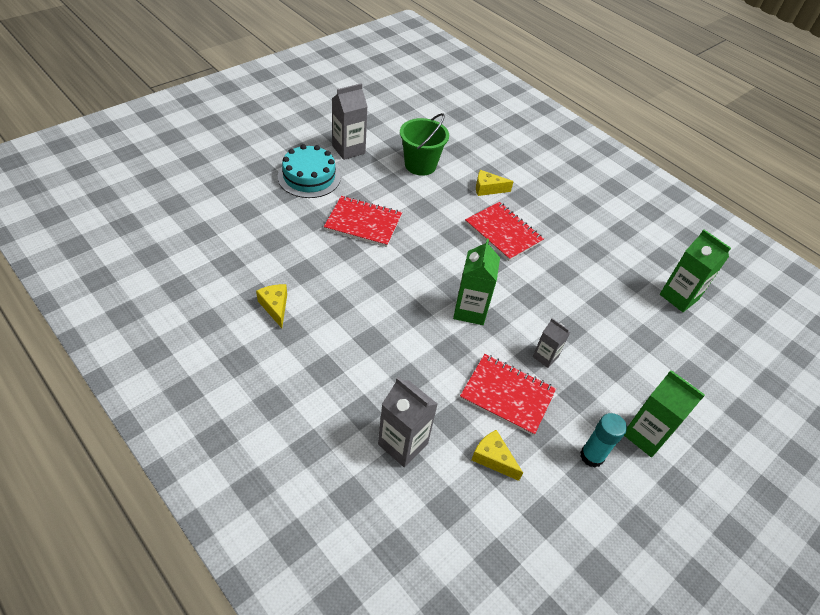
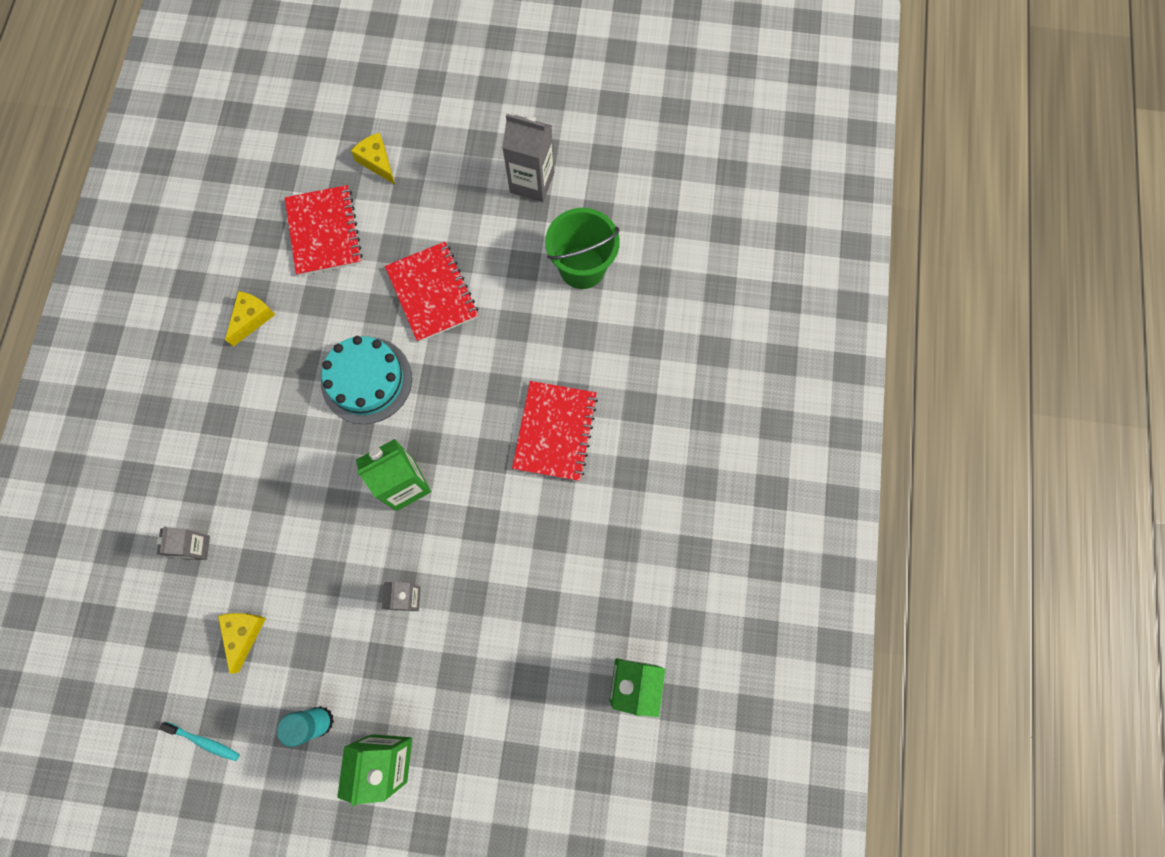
camera: 55 degrees right, 25 degrees up
(309, 177) = (449, 188): turquoise cake -> turquoise cake (366, 380)
(403, 444) = (196, 547): grey carton -> grey carton, size x0.60
(488, 189) = (614, 363): yellow cheese -> yellow cheese (377, 162)
(507, 395) = (327, 596): red notebook -> red notebook (324, 232)
(554, 537) = (204, 741): none -> turquoise toothbrush

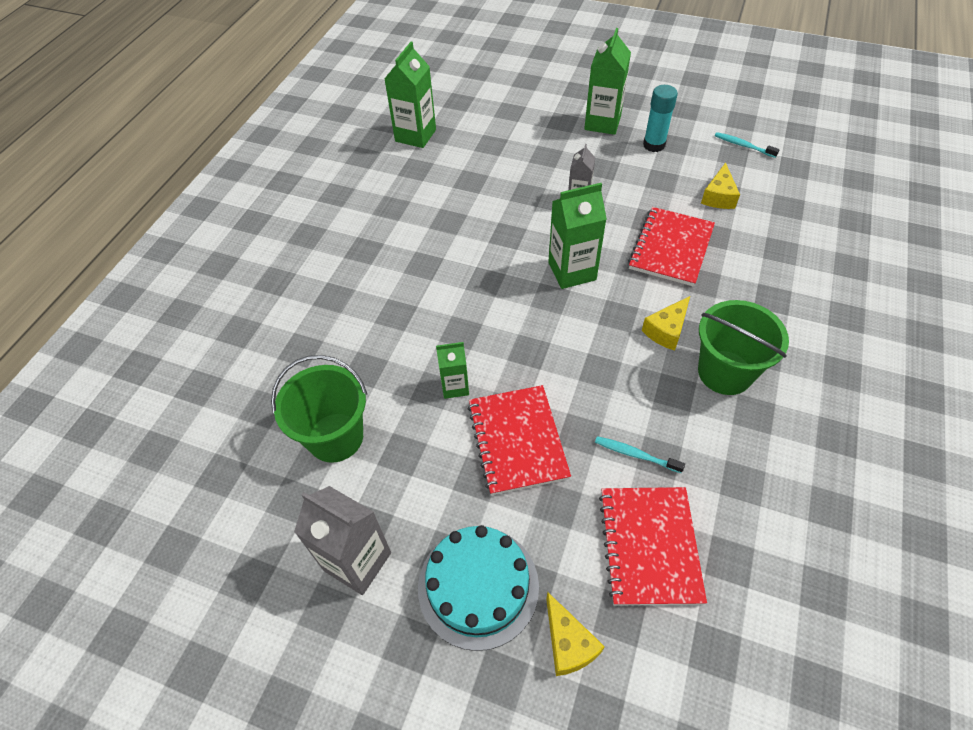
camera: 165 degrees left, 20 degrees down
(196, 547) = (770, 255): grey carton -> none
(252, 318) = (739, 450): yellow cheese -> yellow cheese (666, 330)
(257, 391) = (725, 372): none -> green bucket
(335, 299) = (635, 455): none -> turquoise toothbrush
(366, 380) = (603, 363): turquoise cake -> turquoise cake (478, 586)
(495, 331) = (455, 386): none -> green carton
(555, 432) = (420, 289): red notebook -> red notebook (670, 248)

